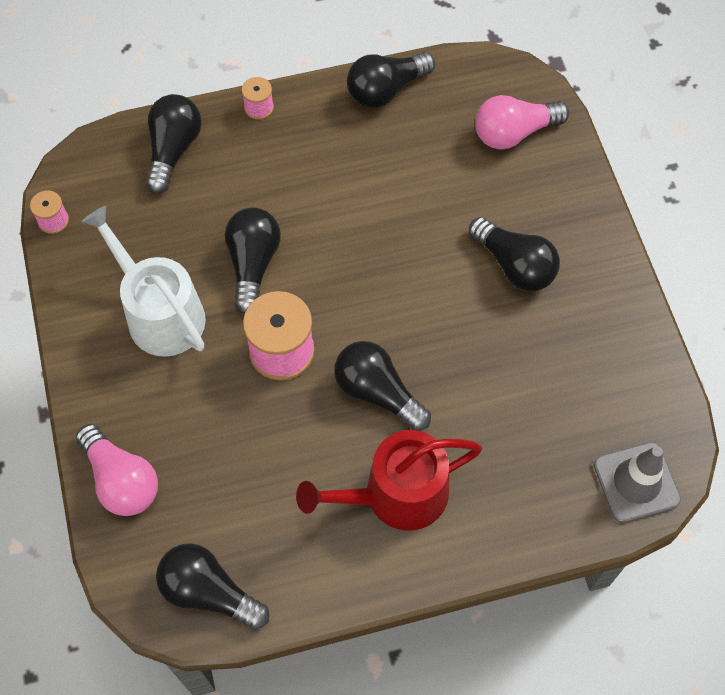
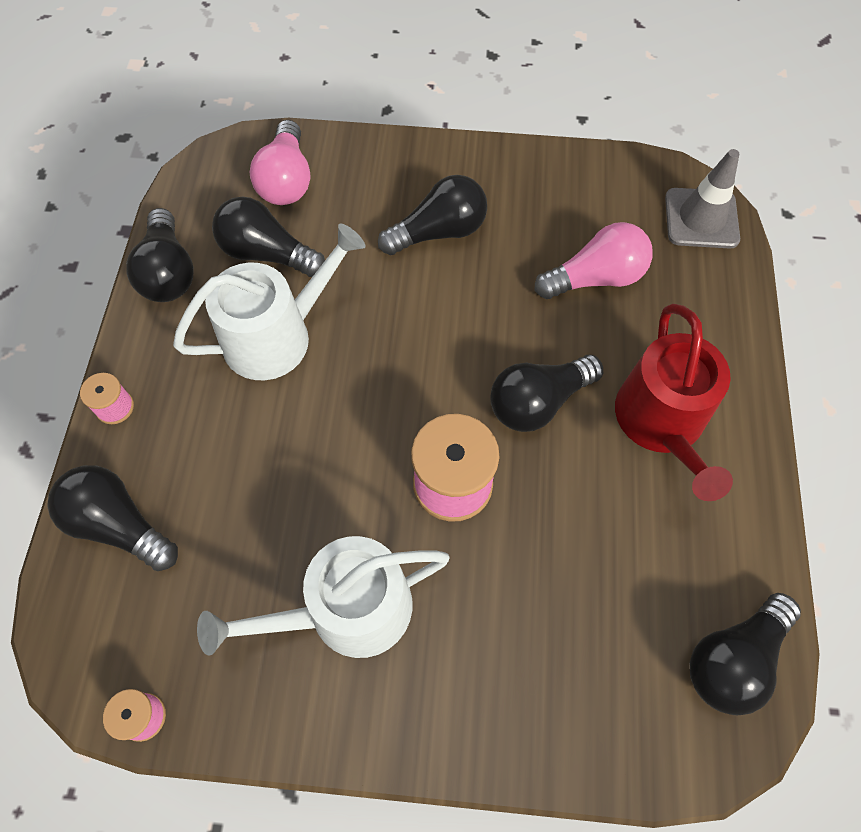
camera: 70 degrees left, 0 degrees up
(121, 480) = (562, 727): pink light bulb -> pink light bulb (595, 278)
(253, 264) = (326, 480): black light bulb -> black light bulb (267, 254)
(361, 185) = (277, 336): none -> white watering can

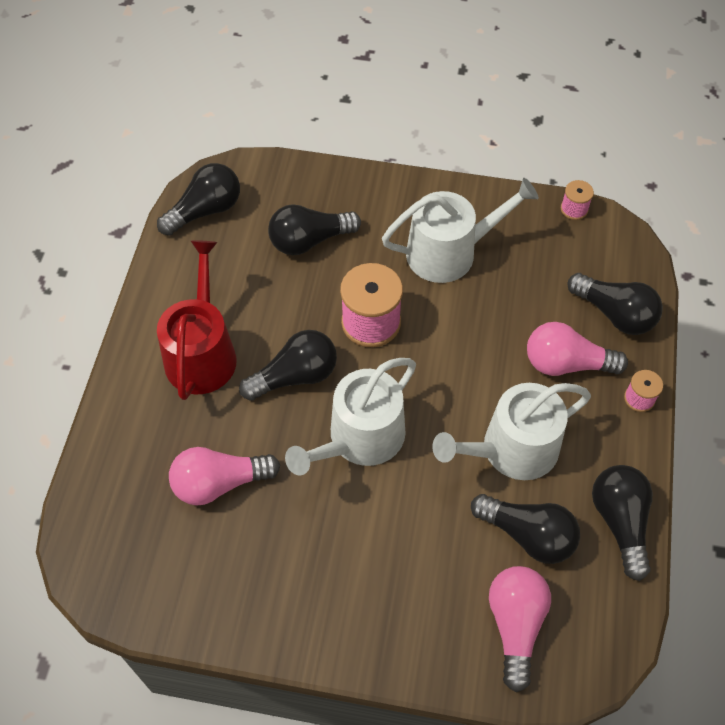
camera: 175 degrees left, 5 degrees down
(198, 446) = (566, 364): none -> pink light bulb
(438, 232) = (359, 546): black light bulb -> black light bulb (309, 240)
(450, 334) = (360, 439): none -> white watering can
(701, 218) = (97, 540): grey traffic cone -> none

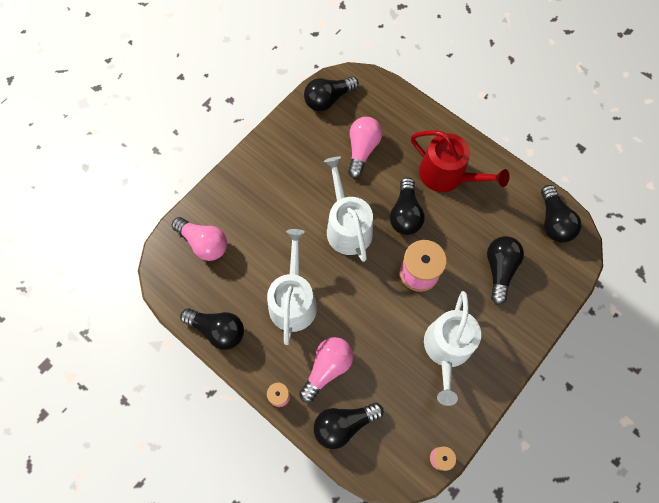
camera: 120 degrees right, 10 degrees up
(528, 534) = (242, 278): black light bulb -> black light bulb (328, 99)

